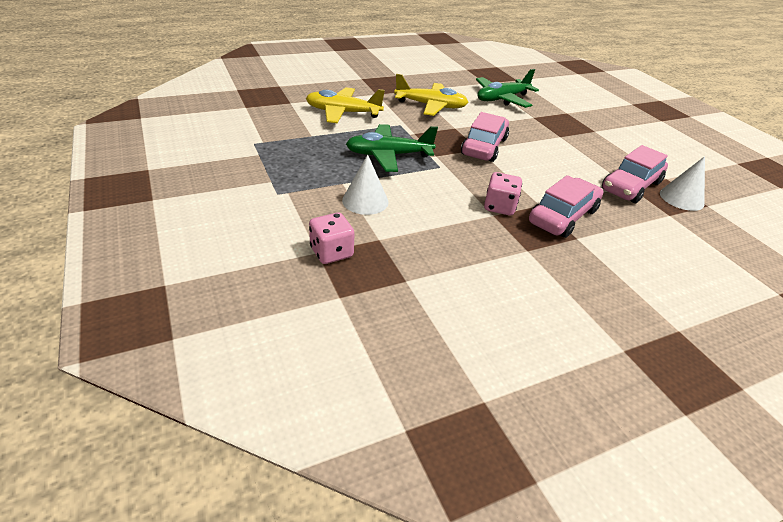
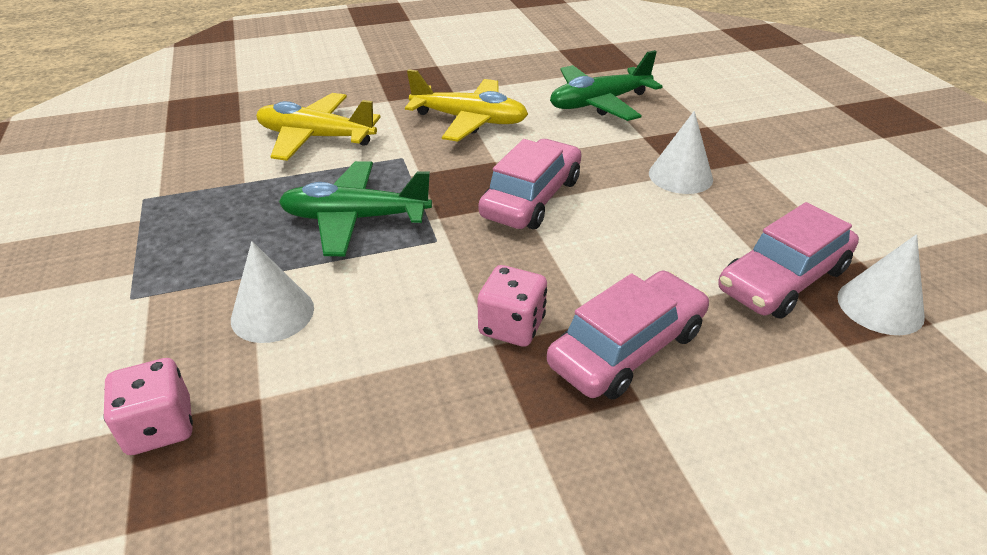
camera: 10 degrees right, 0 degrees up
(561, 137) = (680, 176): none -> white cone

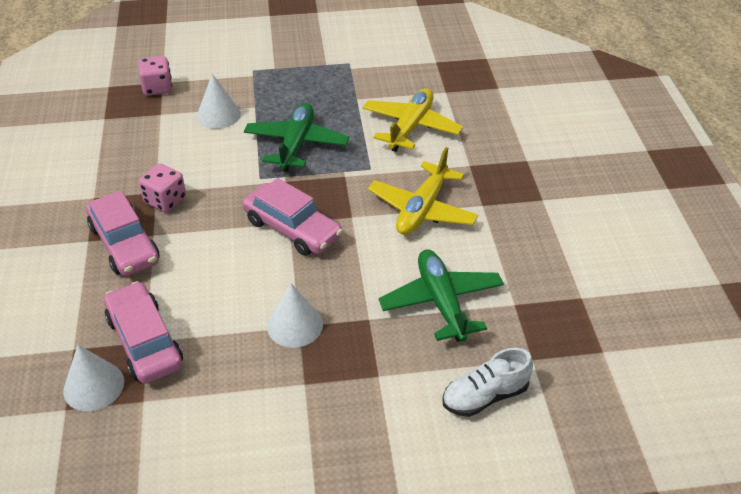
camera: 100 degrees right, 5 degrees up
(691, 81) = (485, 396): none -> white shoe

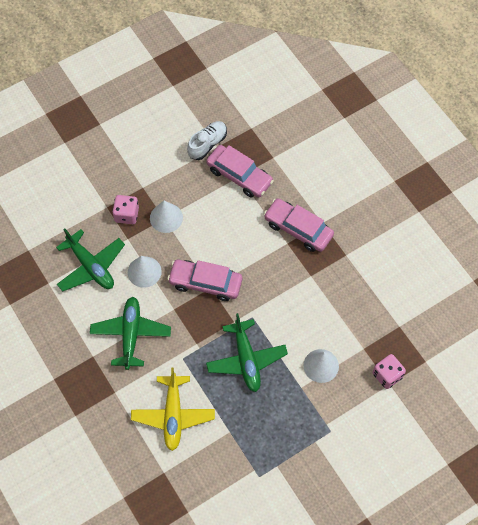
camera: 155 degrees right, 20 degrees up
(93, 386) = (246, 143): white cone -> white cone (144, 271)
(165, 200) = (299, 271): pink dice -> pink dice (126, 215)
(422, 209) = (131, 335): yellow plane -> green plane
(485, 396) = (47, 217): white shoe -> white shoe (207, 144)

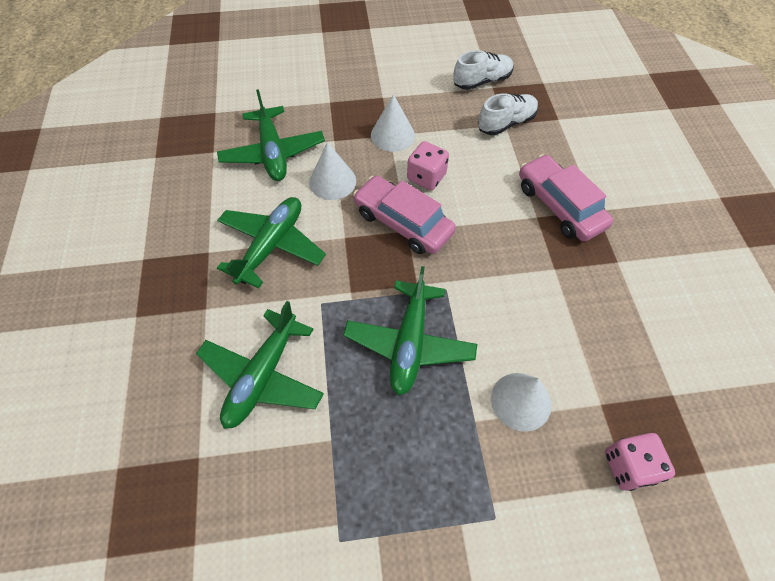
camera: 25 degrees right, 5 degrees down
(126, 215) = (347, 116): pink dice -> pink dice (426, 177)
(173, 415) = (263, 375): yellow plane -> green plane
(239, 176) = (506, 123): pink car -> white shoe

